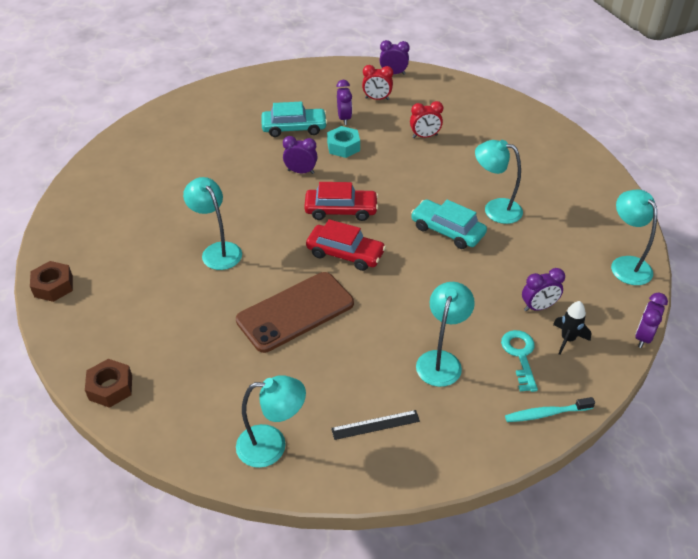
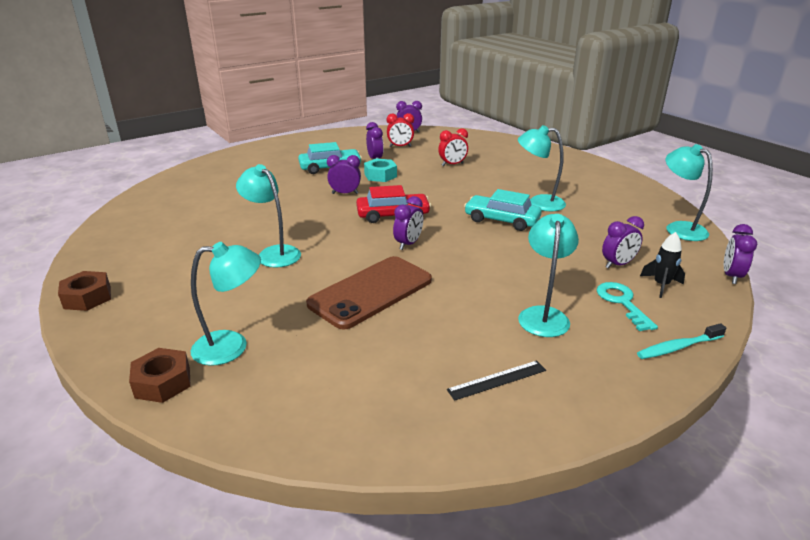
camera: 10 degrees left, 15 degrees down
(272, 445) = (380, 416): turquoise lamp -> turquoise lamp (232, 346)
(345, 254) = (408, 244): red car -> purple clock

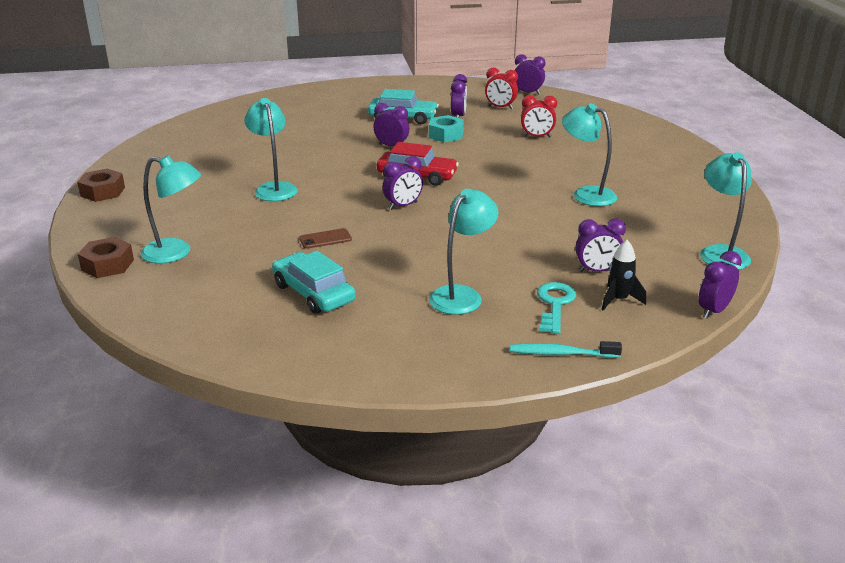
camera: 25 degrees right, 0 degrees up
(371, 292) = (325, 239): brown phone -> brown phone, size x0.40
(497, 380) = (359, 332): black ruler -> none
(501, 220) = (523, 203): turquoise car -> turquoise car (313, 293)

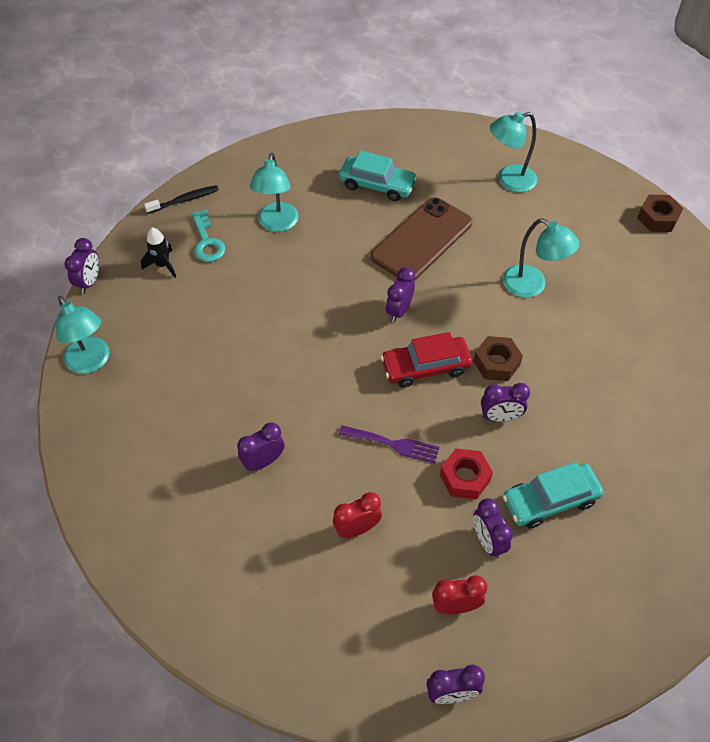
camera: 150 degrees right, 25 degrees up
(108, 265) = (537, 152): brown nut -> brown nut (496, 363)
(325, 239) = (421, 240): brown phone -> brown phone, size x2.50
(446, 135) = (465, 477): turquoise nut -> red nut
(480, 155) = (393, 444): none -> purple fork
(561, 353) = (184, 200): turquoise toothbrush -> black toothbrush
(586, 194) = (242, 410): turquoise lamp -> none
(597, 271) = (190, 292): purple clock -> purple clock (263, 461)

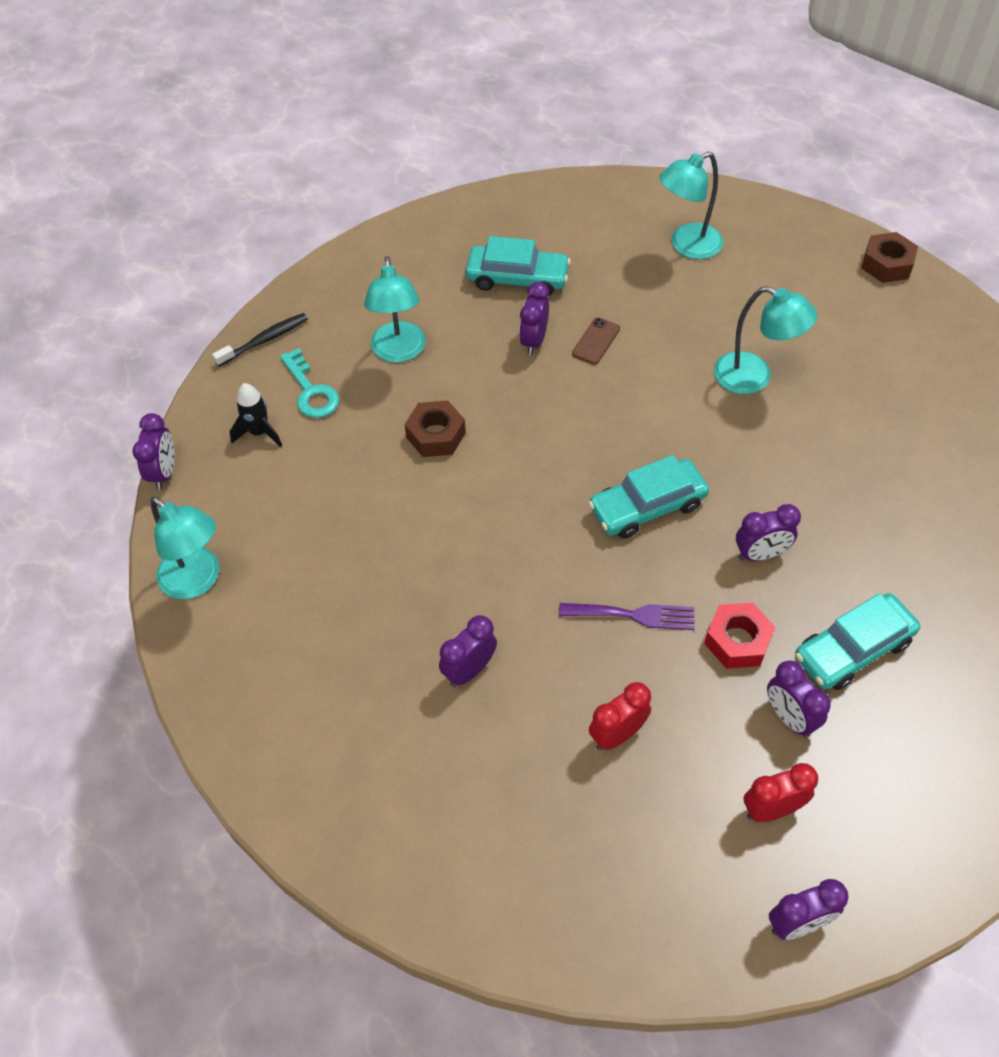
camera: 10 degrees left, 0 degrees up
(399, 311) = (592, 439): purple clock -> purple clock (534, 341)
(421, 240) = (596, 341): brown phone -> brown phone, size x0.40
(425, 367) = (647, 506): red car -> turquoise car
(496, 363) = (736, 485): brown nut -> brown nut (436, 435)

